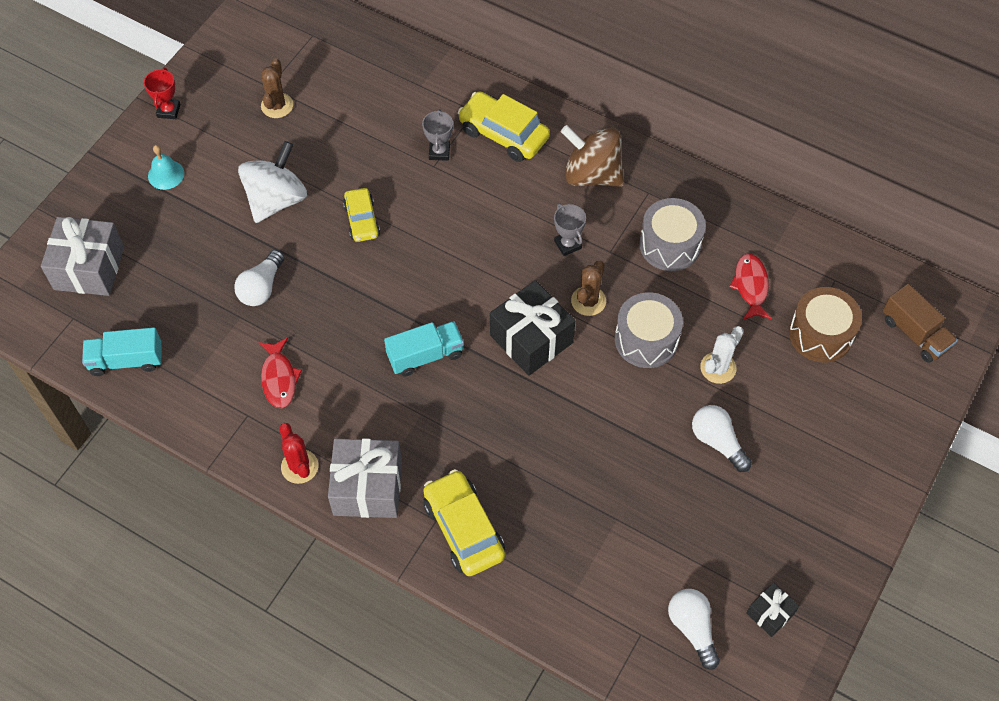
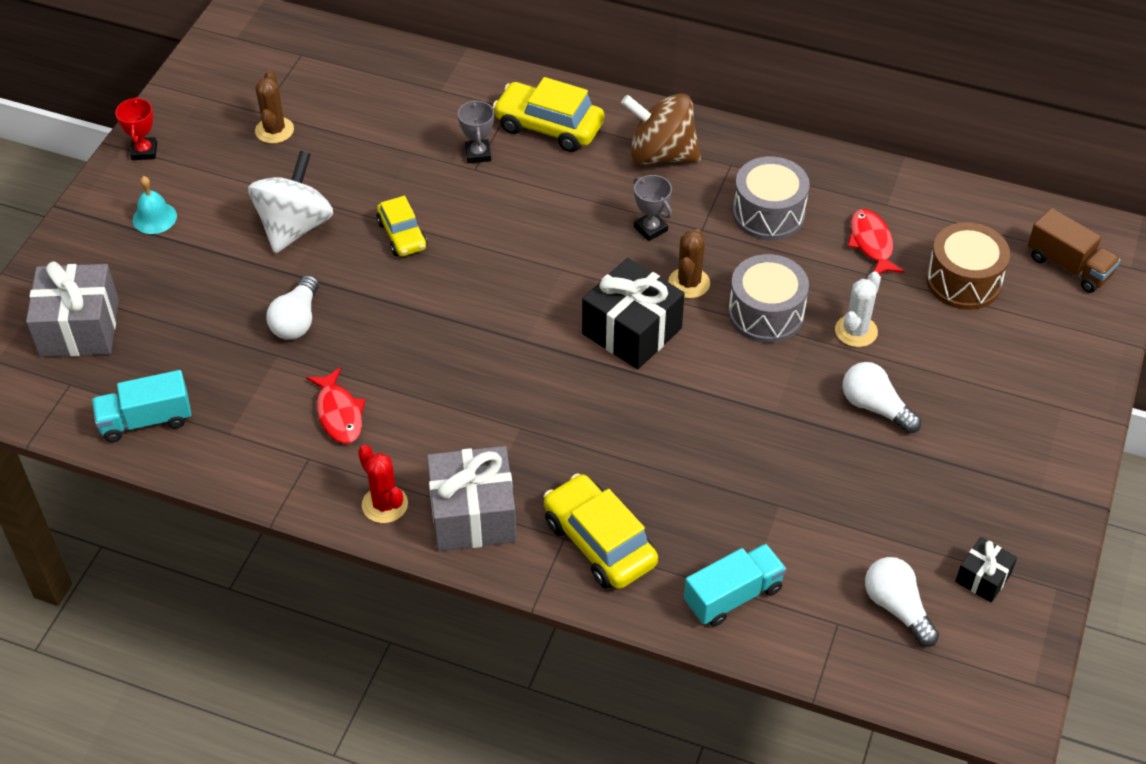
camera: 10 degrees left, 10 degrees down
(425, 355) = (510, 365): turquoise truck -> turquoise truck (733, 596)

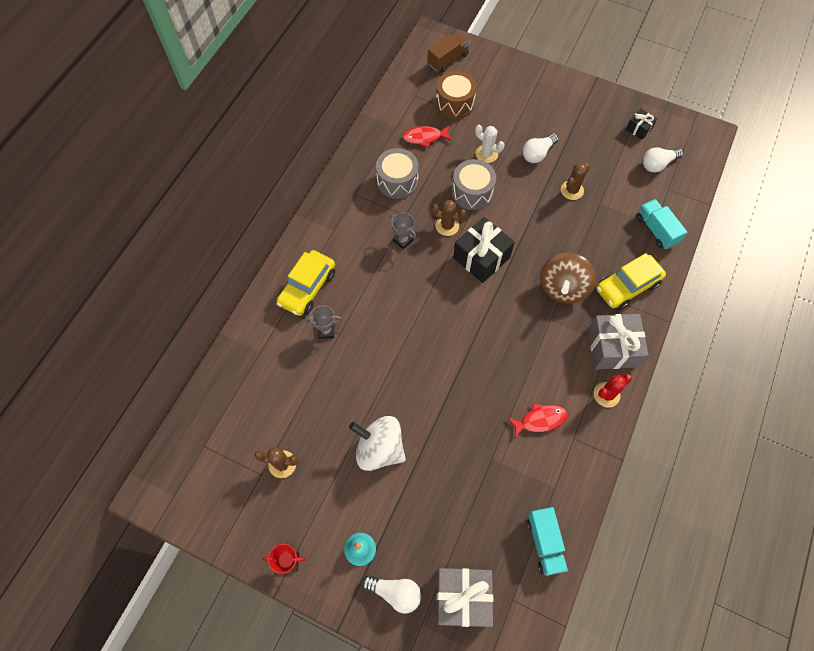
camera: 85 degrees left, 15 degrees up
(296, 320) = (463, 446): white light bulb -> white light bulb (395, 592)
(402, 235) = (394, 380): yellow car -> none
(650, 229) = (403, 240): grey trophy -> grey trophy turned 75 degrees clockwise
(661, 154) = (342, 229): brown spinning top -> brown spinning top (563, 288)
(800, 460) = (572, 190): none -> brown cactus

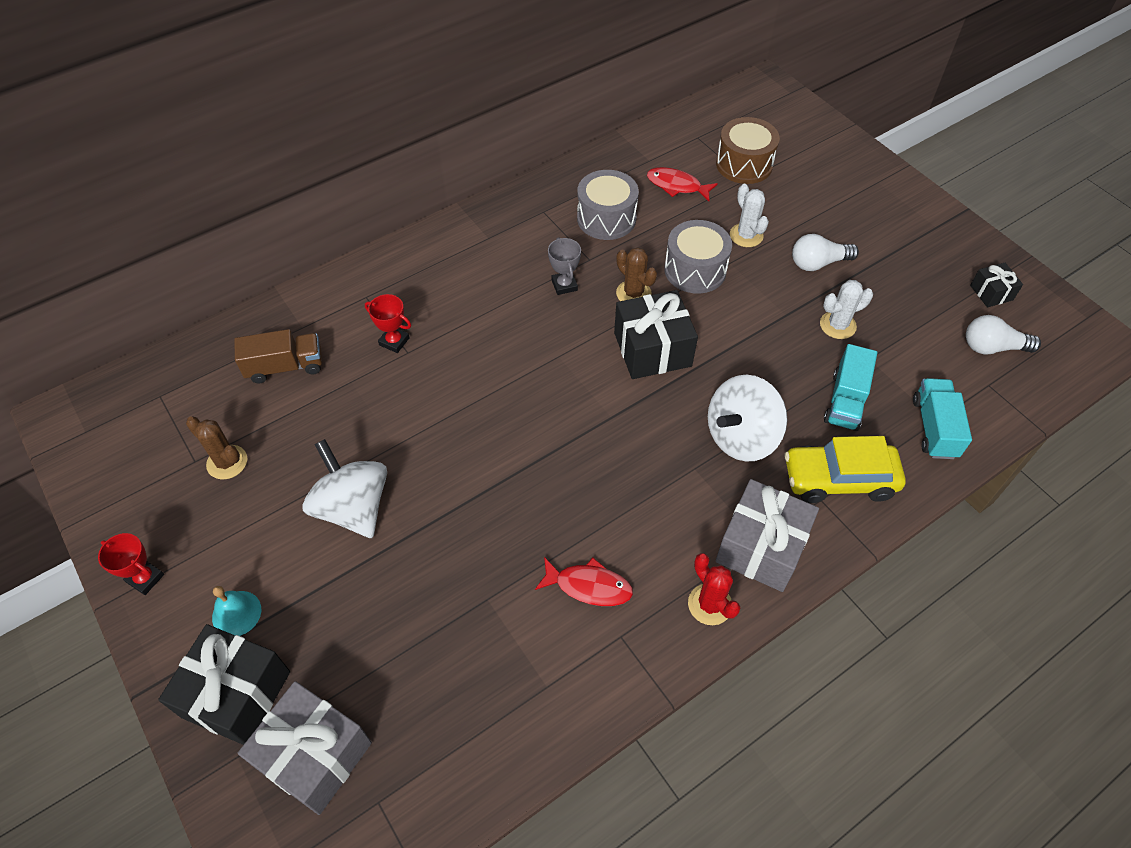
camera: 30 degrees right, 10 degrees down
(307, 288) = (409, 285): yellow car -> none
(326, 331) = (394, 341): grey trophy -> red trophy
(395, 592) = (236, 694): white light bulb -> black gift
(448, 60) = (769, 115): brown truck -> brown truck (285, 367)
(544, 543) = (478, 752): turquoise truck -> turquoise truck (845, 401)
(563, 288) = (741, 437): brown spinning top -> white spinning top
(572, 190) = (837, 325): brown cactus -> white cactus
(606, 395) = (710, 604): red cactus -> red cactus turned 60 degrees clockwise

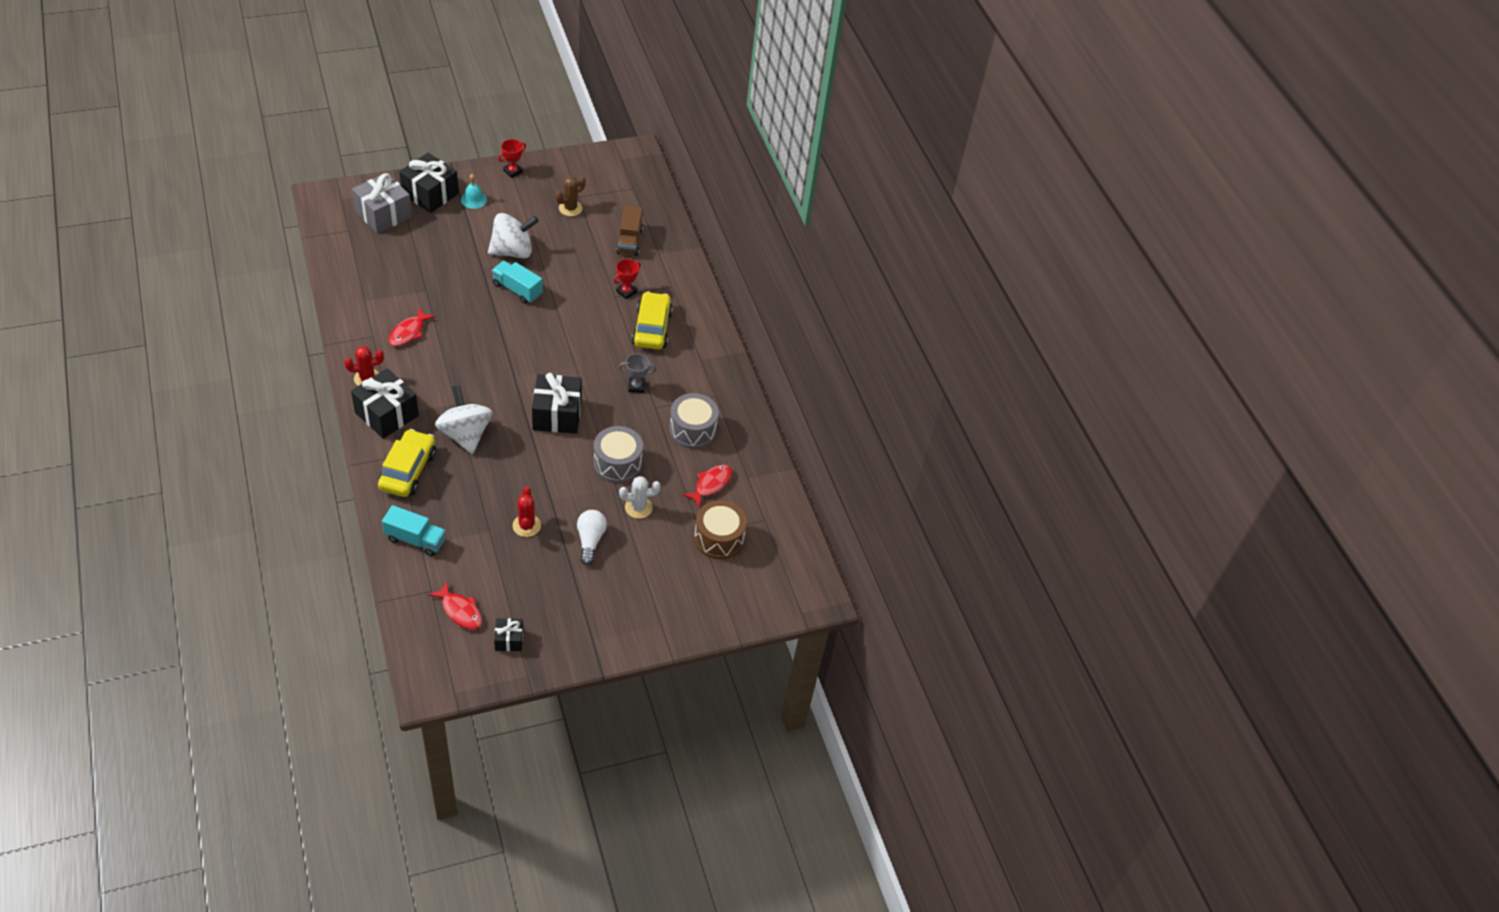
camera: 100 degrees right, 5 degrees down
(454, 296) = (652, 328): none -> yellow car
(633, 293) = (611, 421): brown cactus -> none
(761, 547) = (386, 414): grey gift -> black gift
(837, 325) = (526, 526): white cactus -> red cactus
(845, 401) = (462, 500): turquoise truck -> turquoise truck (517, 289)
(992, 347) = (460, 611): white light bulb -> red fish

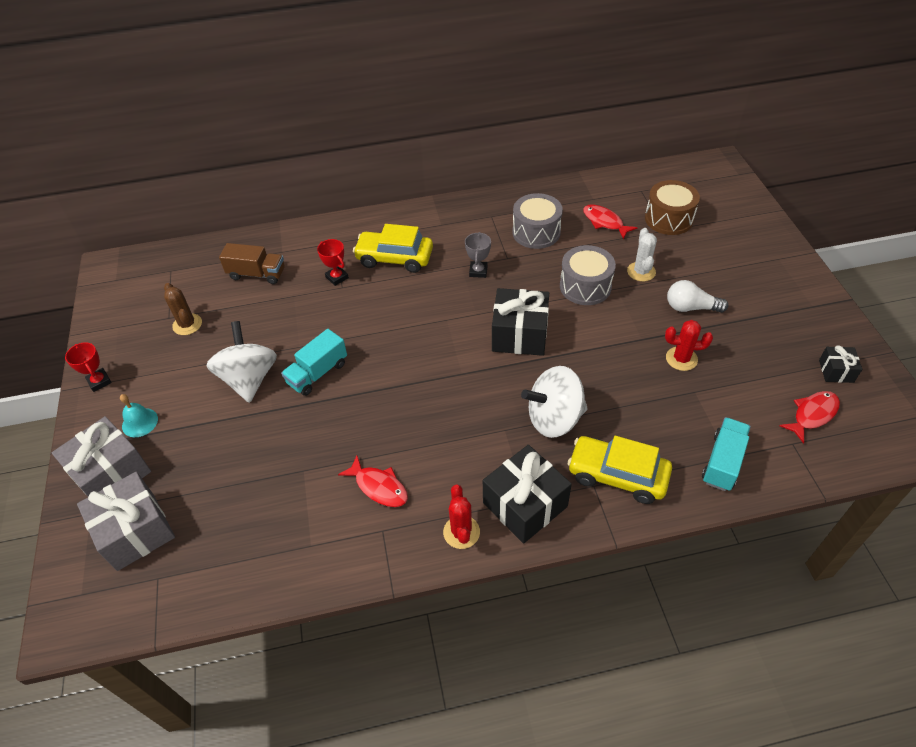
camera: 75 degrees left, 0 degrees up
(430, 194) = (111, 473): black gift -> grey gift

